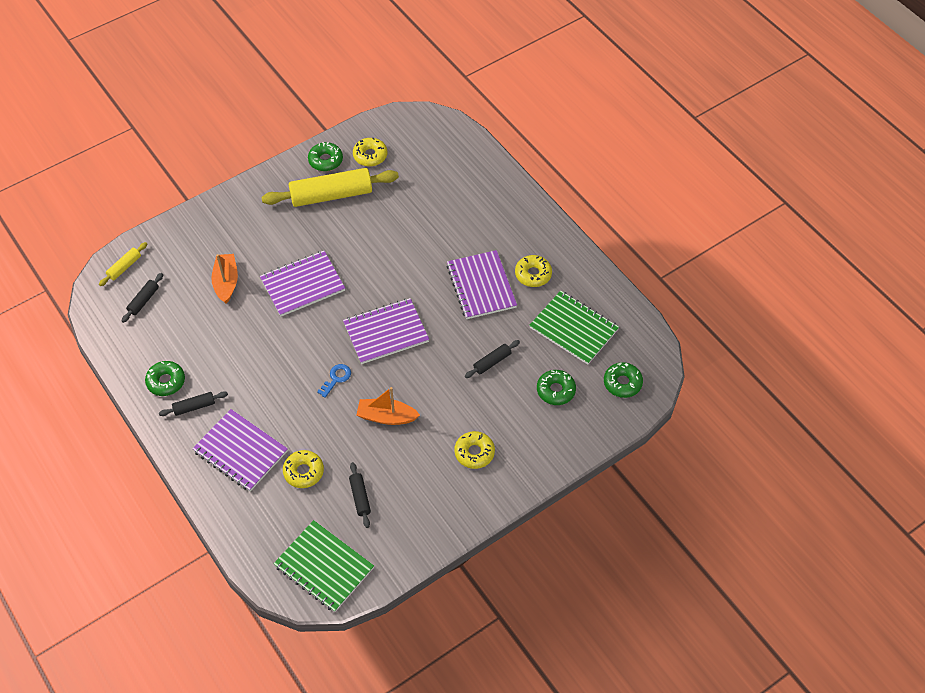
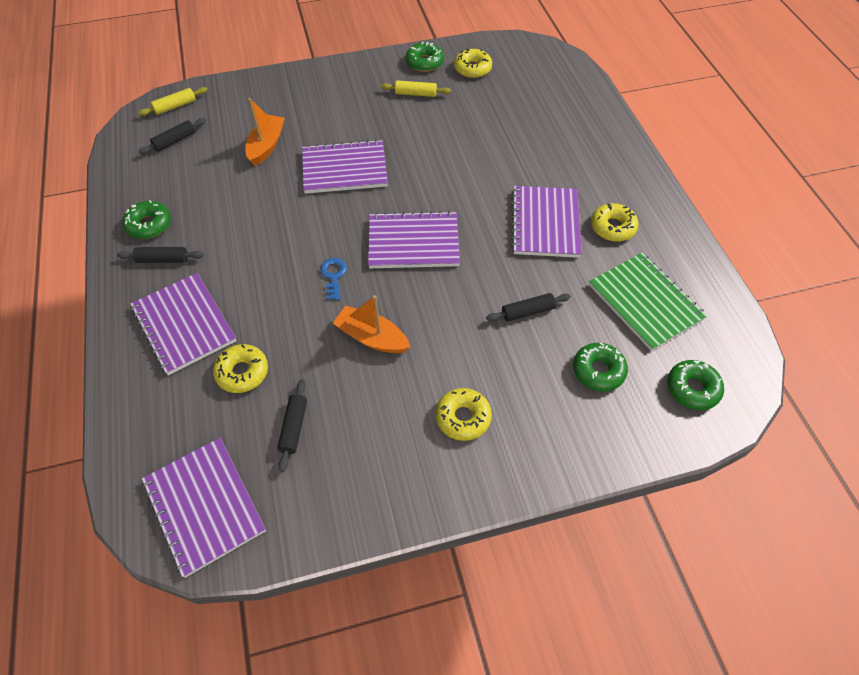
camera: 20 degrees right, 0 degrees up
(324, 567) = (204, 506): green notebook -> purple notebook
(331, 195) = (416, 94): yellow rolling pin -> yellow rolling pin, size x0.46
(336, 378) = (333, 276): blue key -> blue key turned 60 degrees counterclockwise

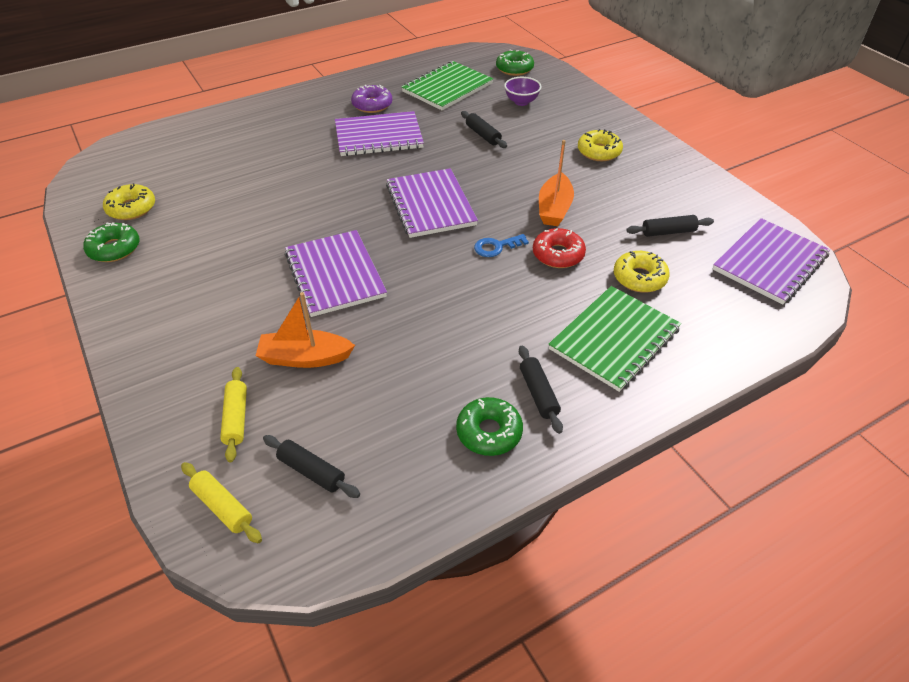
camera: 105 degrees left, 10 degrees down
(184, 324) = (614, 339): purple notebook -> green notebook
(303, 319) = (558, 254): none -> red donut
(416, 94) = (184, 245): yellow rolling pin -> yellow rolling pin (236, 418)
(598, 371) = (521, 102): green donut -> purple bowl
(612, 227) = (372, 105): yellow donut -> purple donut

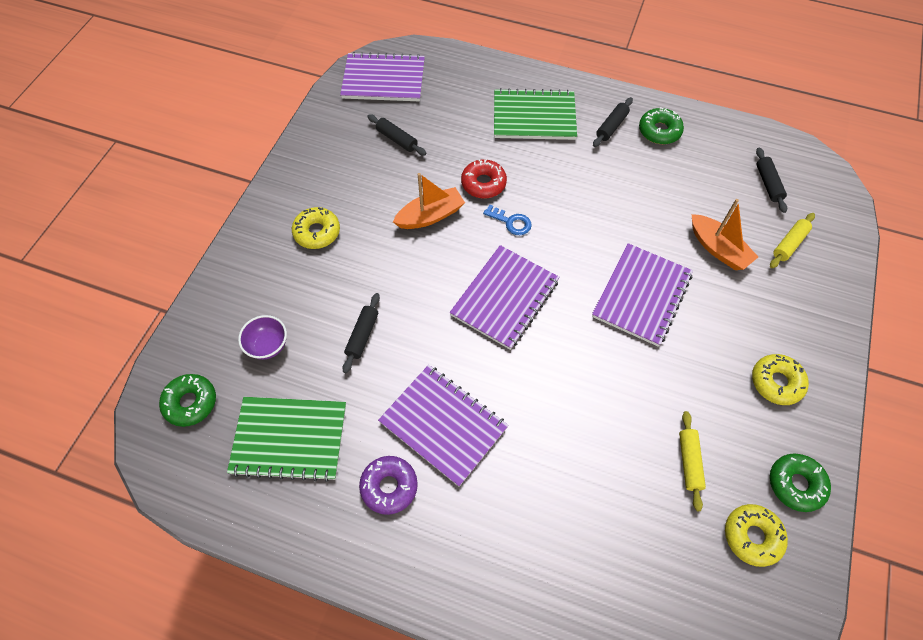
camera: 130 degrees left, 15 degrees up
(223, 507) = (827, 203): yellow rolling pin -> yellow rolling pin (689, 462)
(639, 278) = (464, 131): yellow donut -> yellow donut (776, 382)

